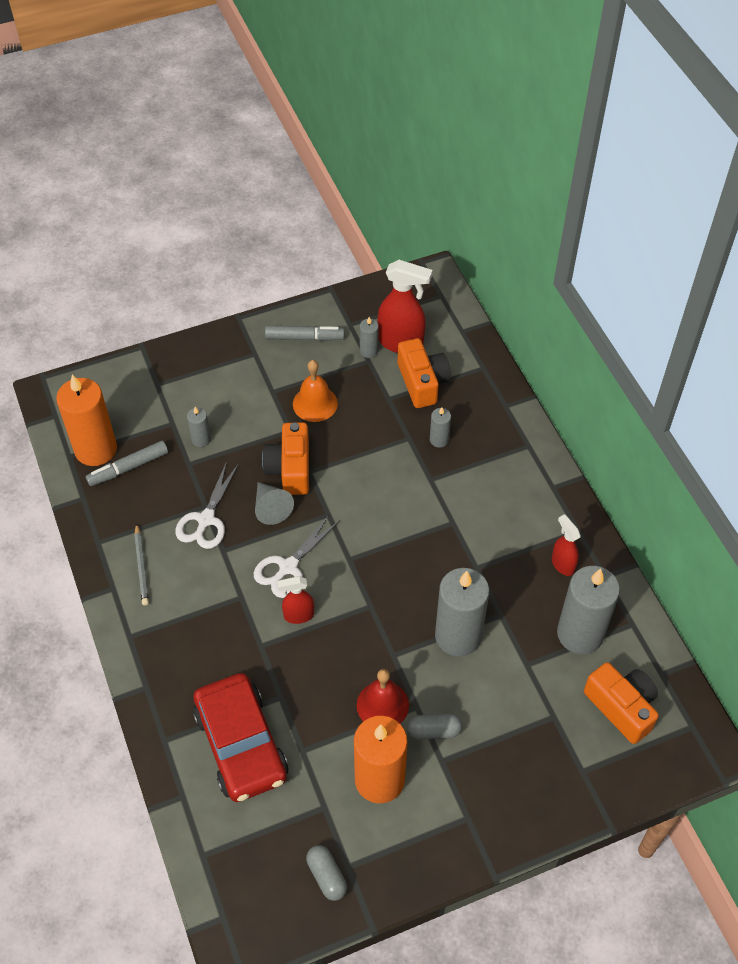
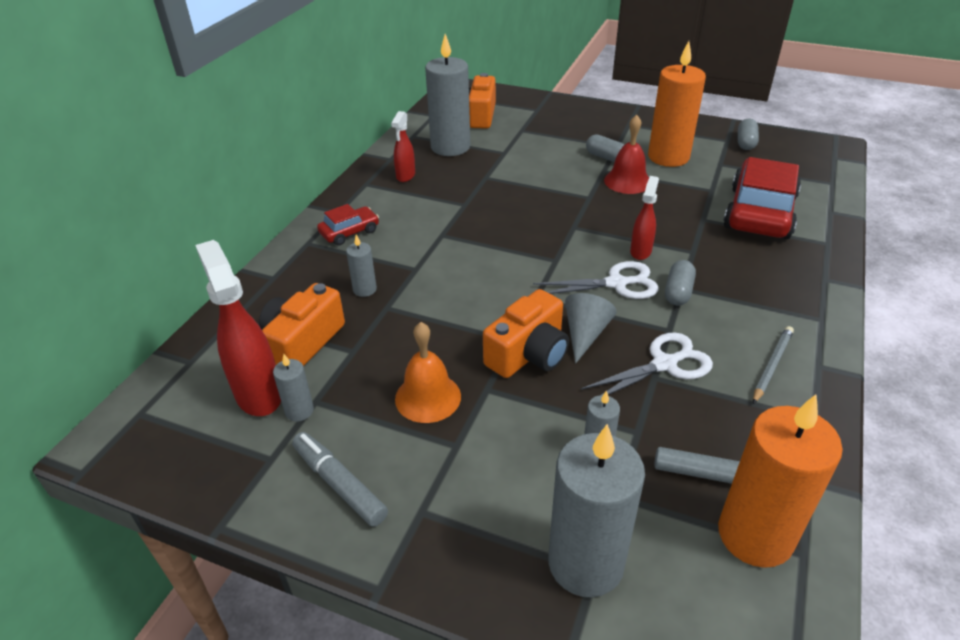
camera: 135 degrees left, 15 degrees down
(241, 591) = (678, 292): none -> grey capsule
(298, 615) = (640, 251): red spray bottle -> red spray bottle turned 105 degrees counterclockwise
(458, 636) = (530, 183): grey candle -> grey candle (585, 563)
(516, 475) = (349, 232): none -> red car

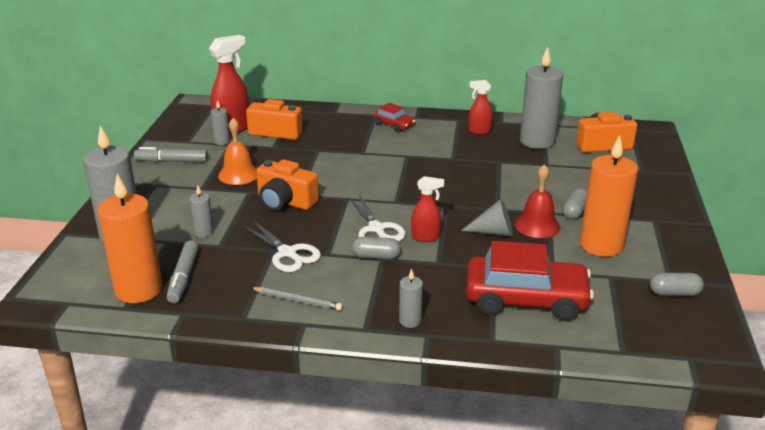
camera: 75 degrees right, 10 degrees down
(339, 484) = (172, 161): grey marker -> grey marker turned 120 degrees counterclockwise
(364, 289) = (333, 140): grey candle -> grey candle (410, 321)
(585, 334) = (312, 220): grey cone -> grey cone (493, 232)

